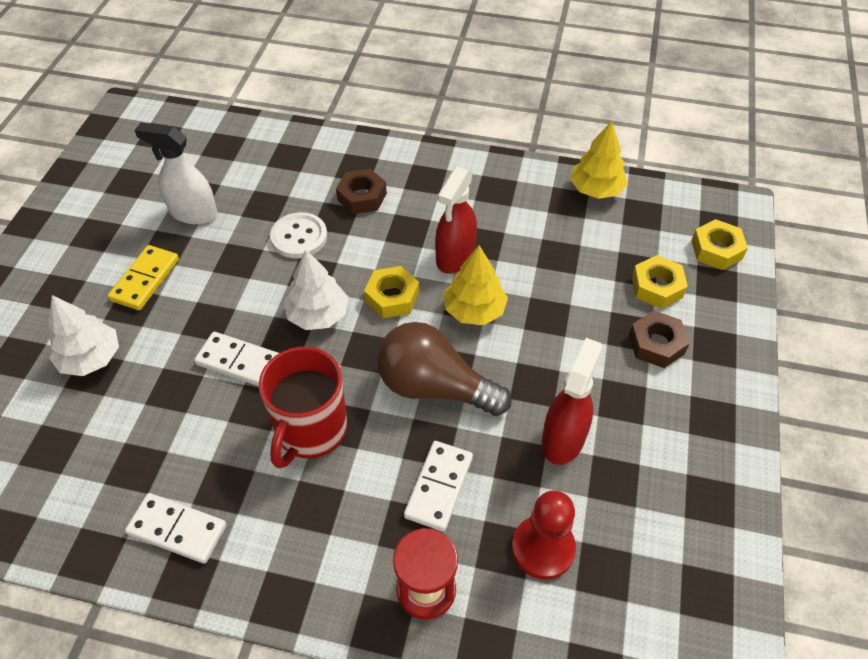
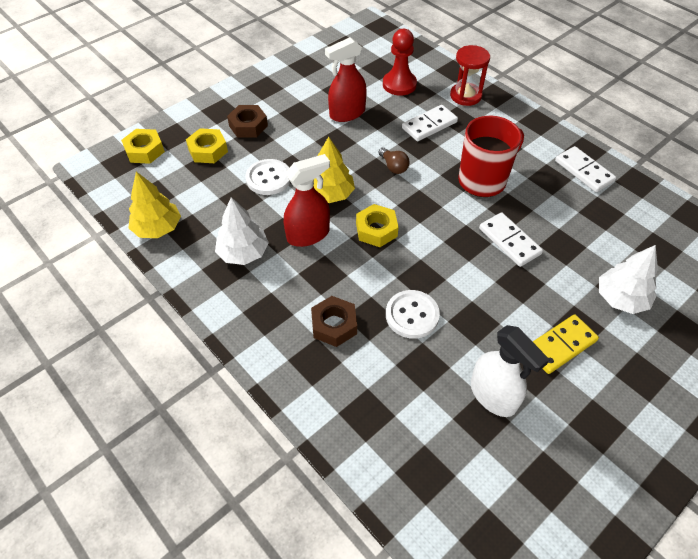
camera: 145 degrees left, 0 degrees up
(318, 315) = (436, 244): white tree -> white tree (243, 253)
(434, 387) = (393, 167): brown light bulb -> brown light bulb, size x0.44
(556, 291) = (268, 178): none -> white button

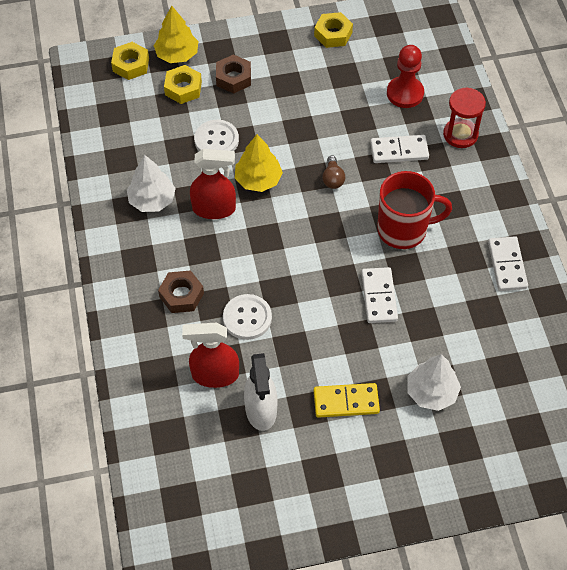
camera: 30 degrees right, 5 degrees up
(158, 228) = (99, 146): yellow tree -> yellow tree (177, 54)
(347, 113) = (331, 104): red spray bottle -> red spray bottle (215, 375)
(376, 230) = (273, 231): yellow nut -> yellow nut (333, 34)

